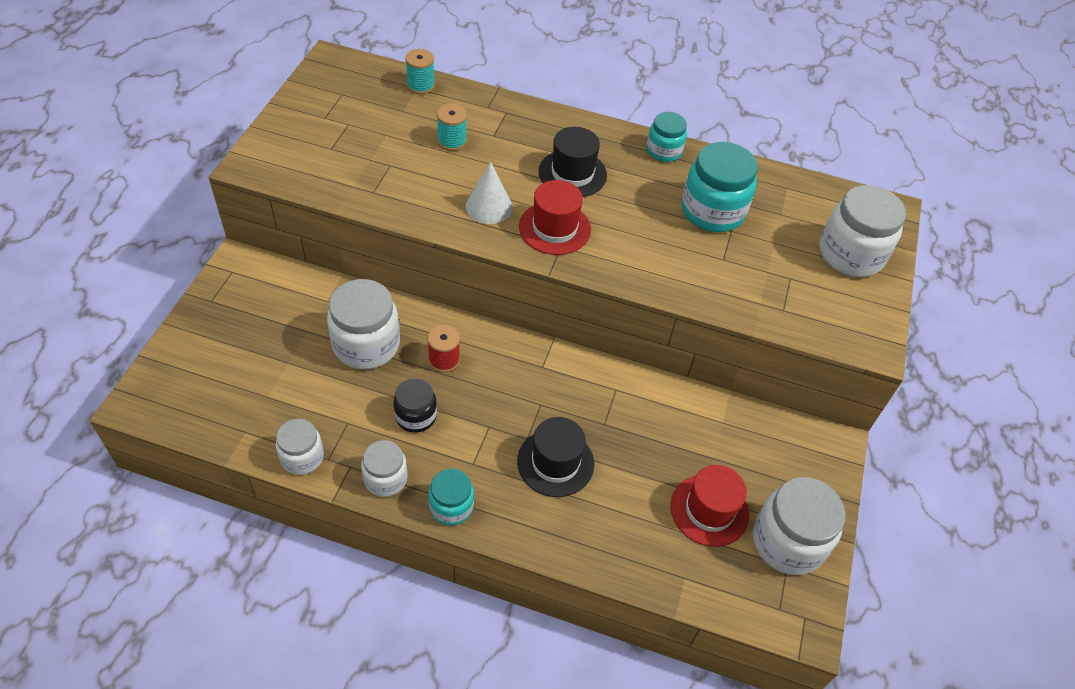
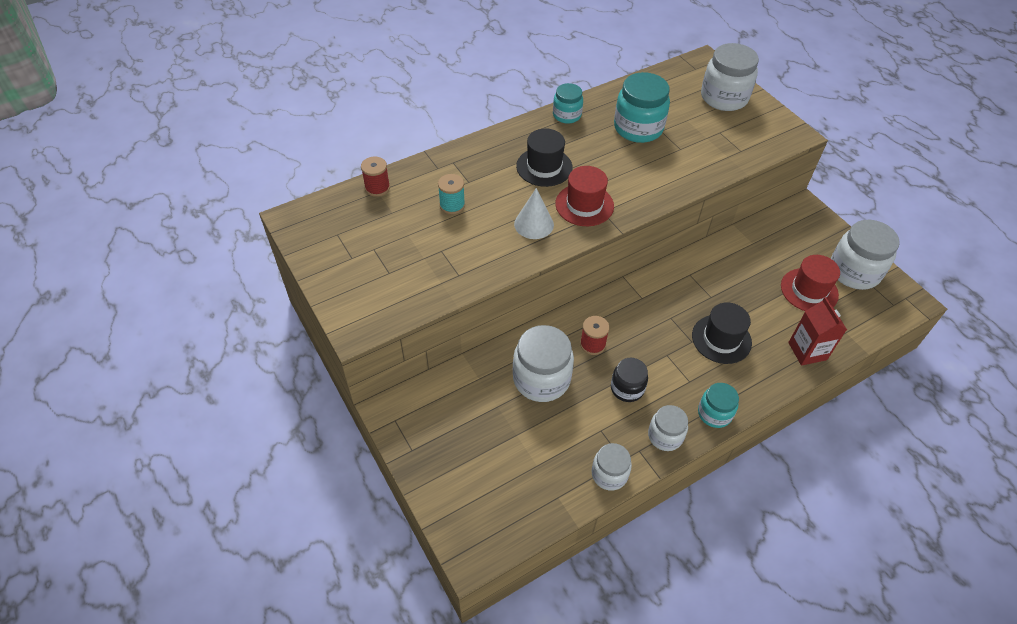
camera: 45 degrees left, 0 degrees up
(420, 85) = (377, 188): turquoise spool -> red spool
(617, 551) = (807, 351): none -> red carton

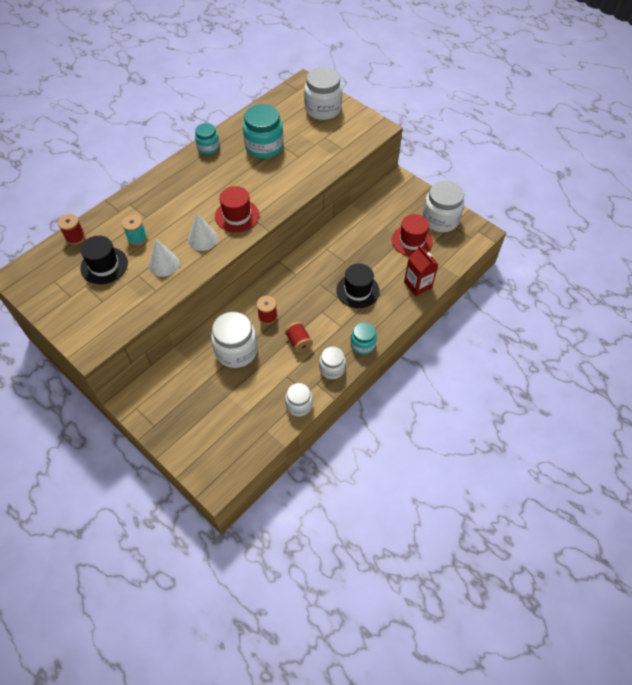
camera: 15 degrees left, 5 degrees up
(477, 244) = (164, 264): none -> white cone
(544, 167) = (200, 192): black hat -> black hat (104, 265)
(627, 388) = (299, 342): black jar -> red spool

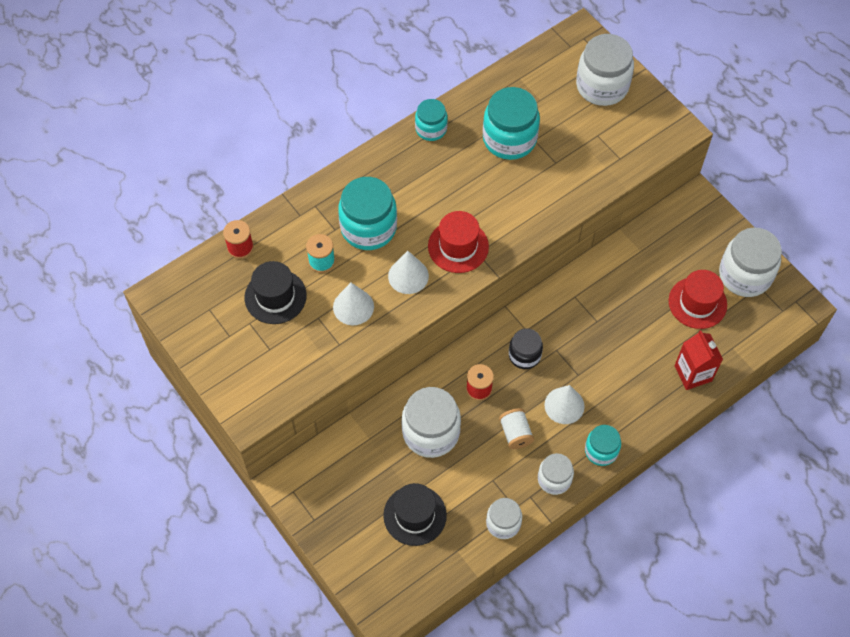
camera: 10 degrees right, 5 degrees up
(170, 212) = (368, 228): none -> turquoise jar
(297, 290) = (524, 355): none -> black jar
(299, 342) = (515, 433): red spool -> white spool
(331, 318) = (564, 405): none -> white cone
(357, 290) = (607, 369): black hat -> black hat (415, 515)

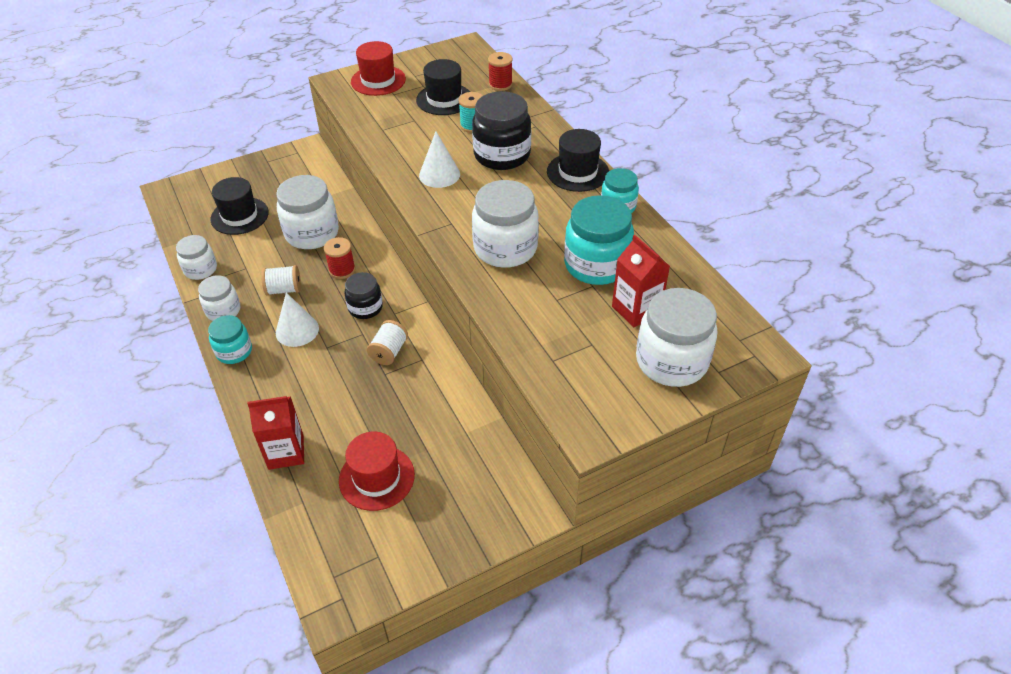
camera: 100 degrees right, 15 degrees down
(353, 307) = (417, 140): white cone -> none
(368, 228) = (502, 155): turquoise jar -> black jar
(386, 163) = (577, 172): none -> black hat
(458, 246) = (463, 210): red hat -> red hat (378, 80)
(554, 109) = (636, 310): none -> red carton
(572, 323) = (389, 352): none -> white spool
(745, 275) = (400, 542): white jar -> white jar (505, 248)

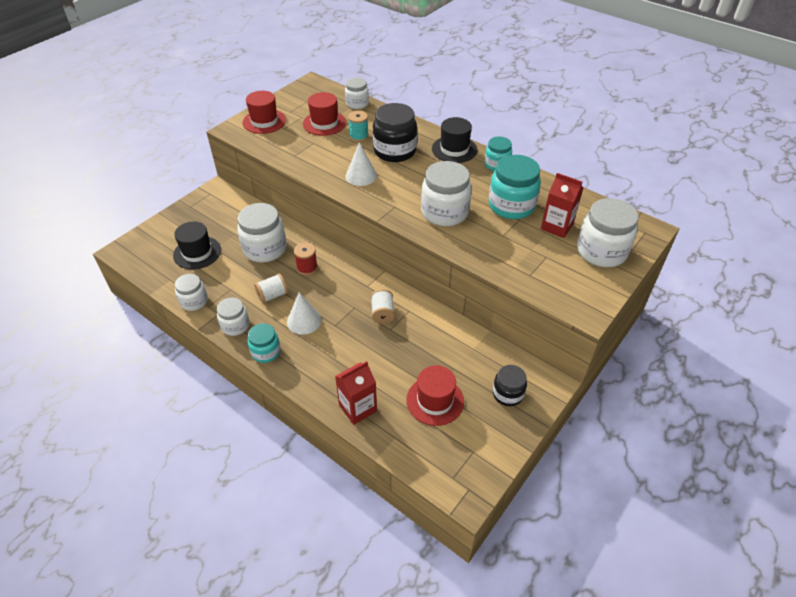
camera: 25 degrees left, 0 degrees up
(365, 308) = (343, 289): black jar -> black jar (507, 394)
(444, 99) = (324, 123): black hat -> red hat
(500, 84) = (357, 103): red spool -> white jar

